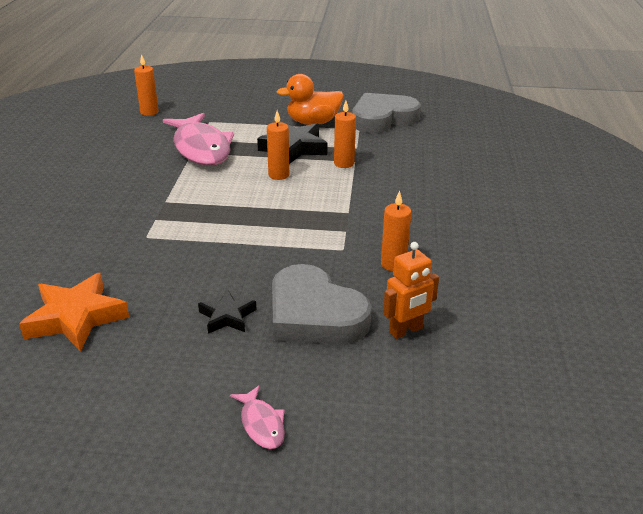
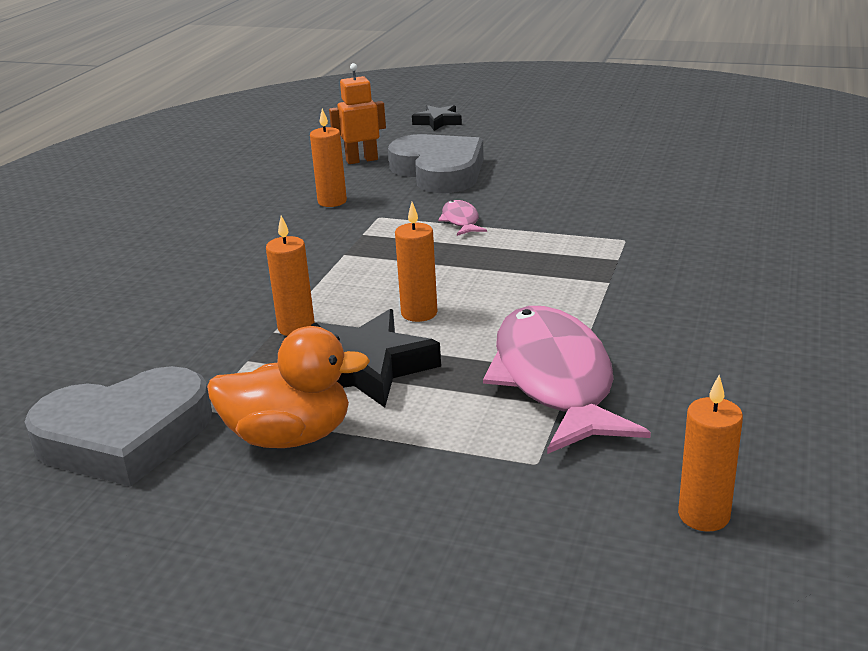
camera: 165 degrees left, 5 degrees down
(76, 318) = (675, 177): orange star -> none
(227, 316) = (523, 173): black star -> black star (438, 122)
(261, 424) = (504, 126): pink fish -> pink fish (461, 220)

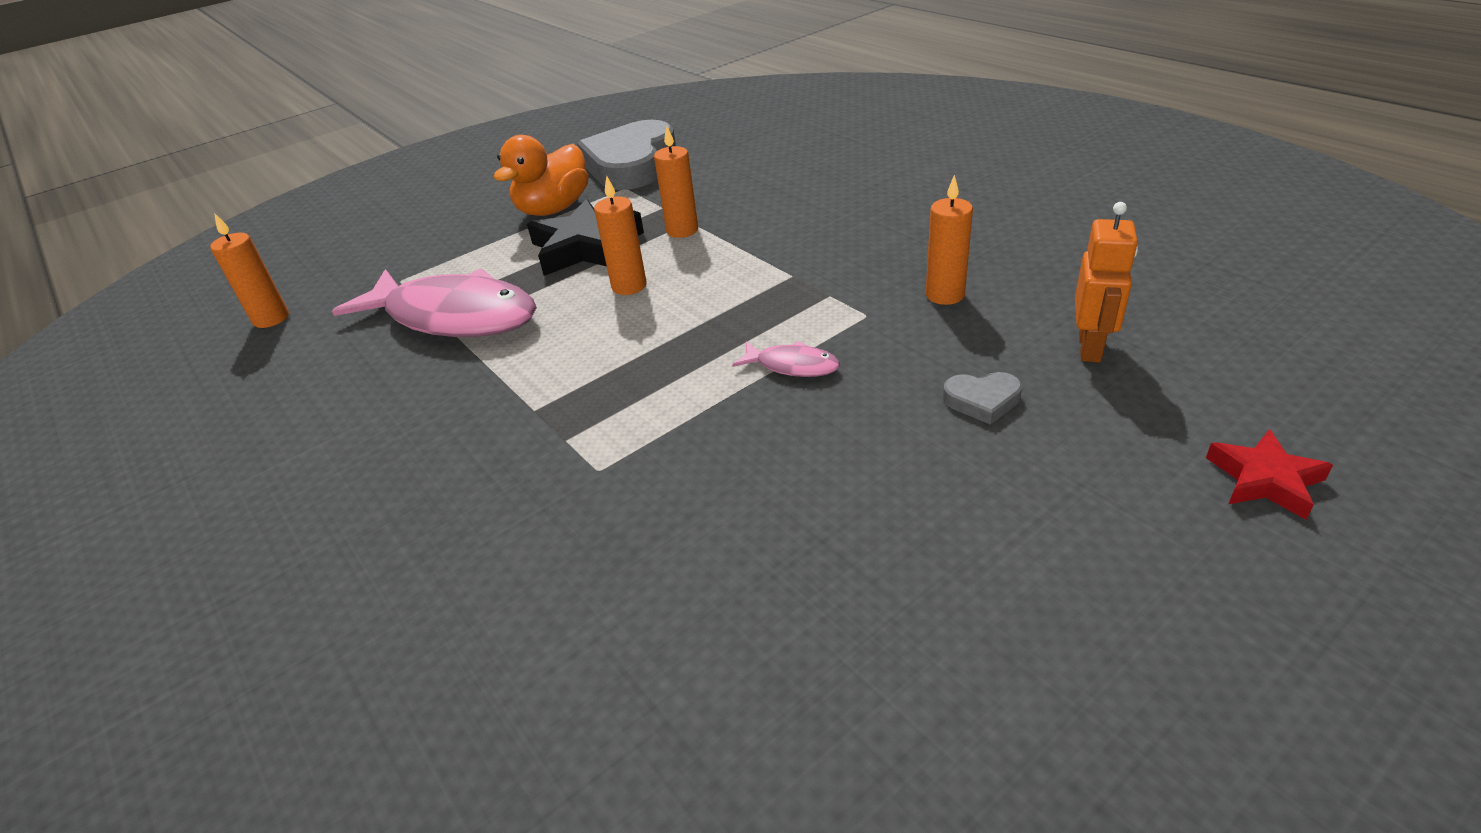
camera: 125 degrees right, 10 degrees up
(438, 122) = (1265, 480): black star -> red star
(439, 171) = (982, 400): grey heart -> grey heart, size x0.41

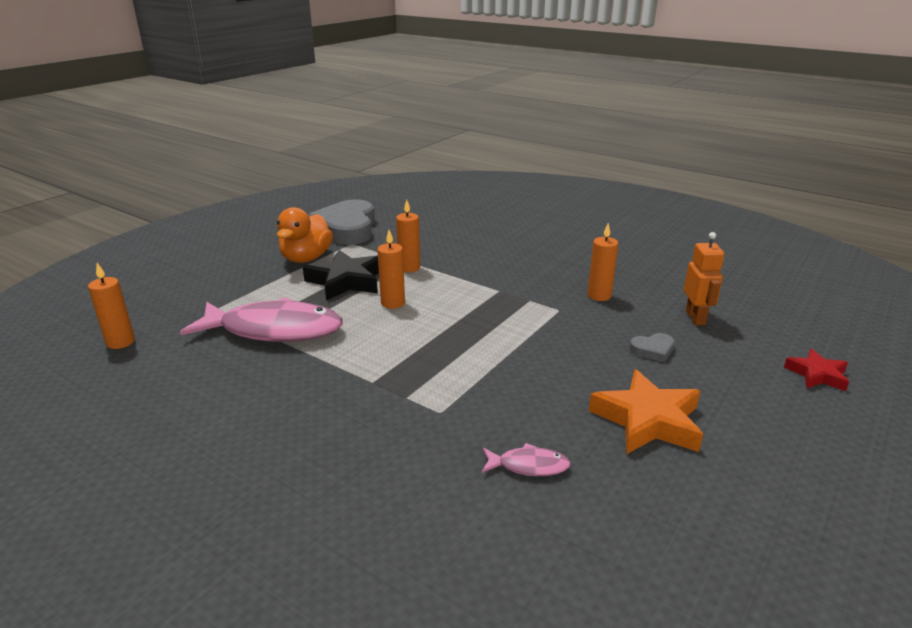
camera: 20 degrees left, 10 degrees down
(792, 366) = (530, 341): pink fish -> pink fish (528, 466)
(904, 528) = (648, 420): none -> orange star

